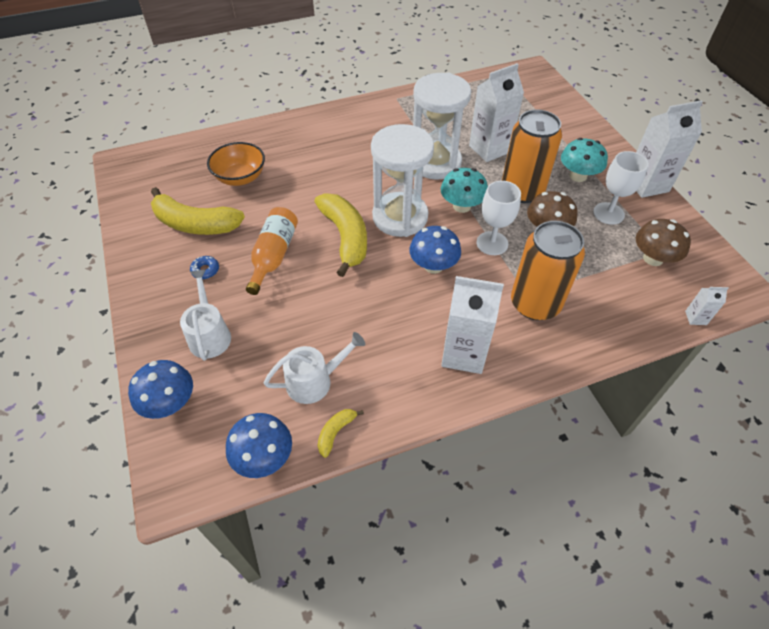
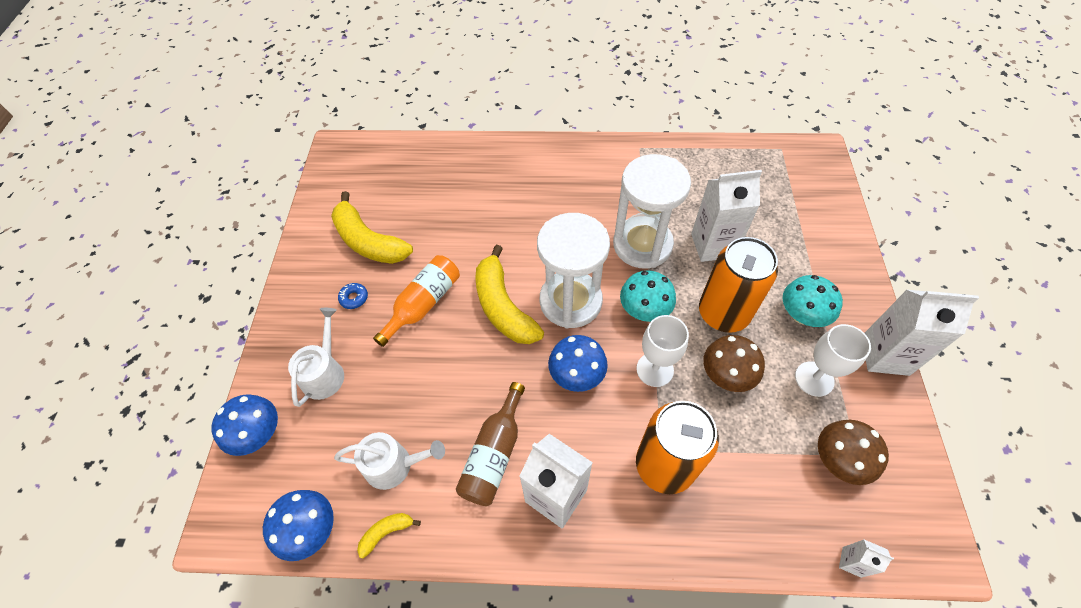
camera: 25 degrees right, 5 degrees up
(240, 177) = (434, 200): orange bowl -> none
(345, 237) = (503, 307): yellow banana -> yellow banana turned 150 degrees clockwise
(397, 343) = (494, 454): none -> brown bottle

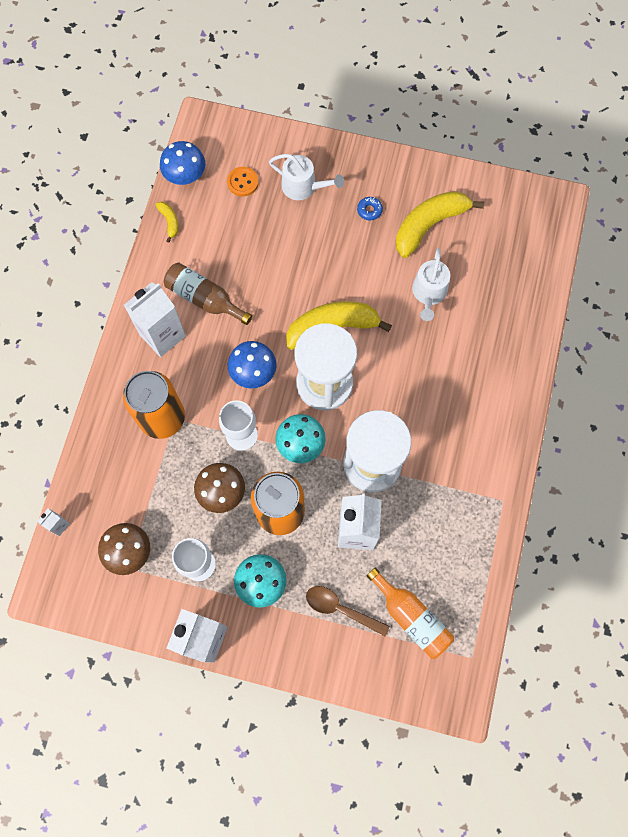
camera: 100 degrees right, 15 degrees up
(258, 434) = (264, 142): blue mushroom -> none
(320, 447) = (243, 182): none -> orange button
(394, 465) = (215, 230): white watering can -> white watering can (429, 293)
(424, 304) = (350, 264): orange bottle -> orange bottle (411, 617)
(791, 244) = (341, 609): none -> brown spoon

